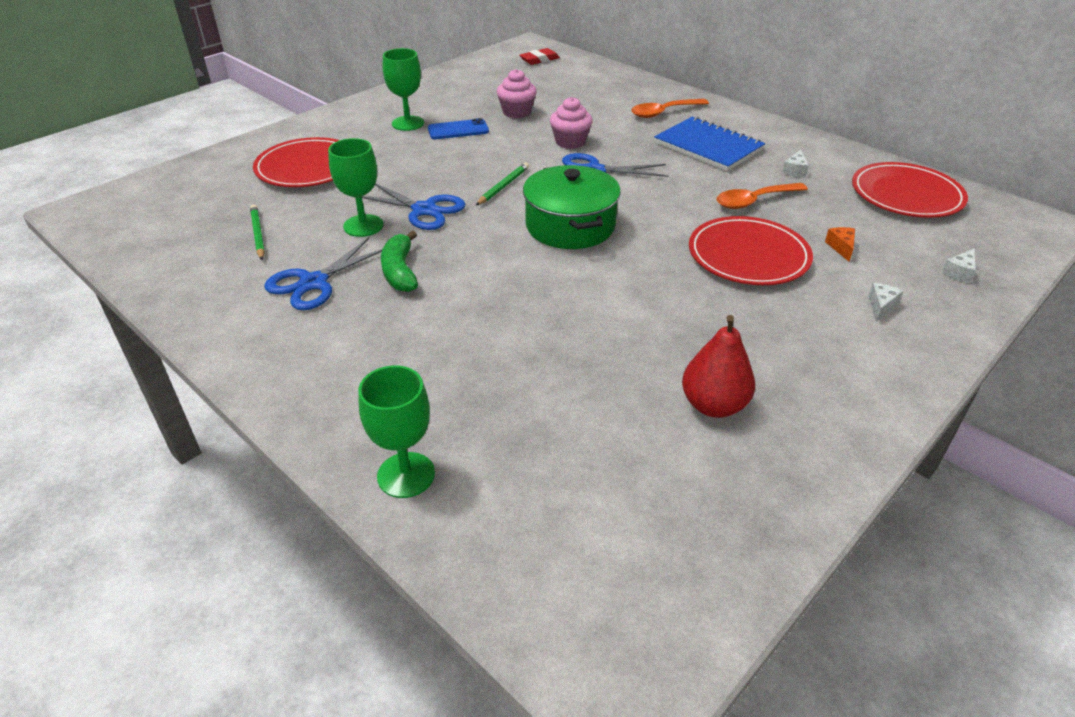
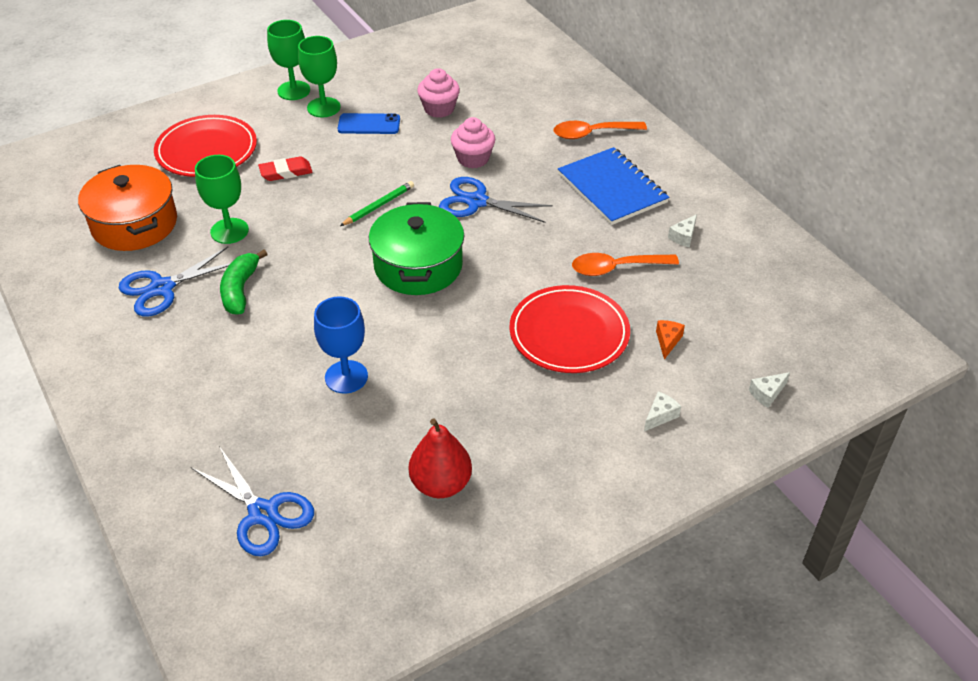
camera: 15 degrees right, 5 degrees up
(258, 234) = (134, 224): green pencil -> orange pot
(406, 475) = (162, 491): green goblet -> green goblet (293, 90)
(424, 210) = (291, 222): blue scissors -> blue scissors (263, 513)
(539, 60) = (500, 35): red eraser -> red eraser (286, 172)
(554, 327) = (346, 377): none -> blue goblet
(906, 195) = (781, 289): red plate -> none

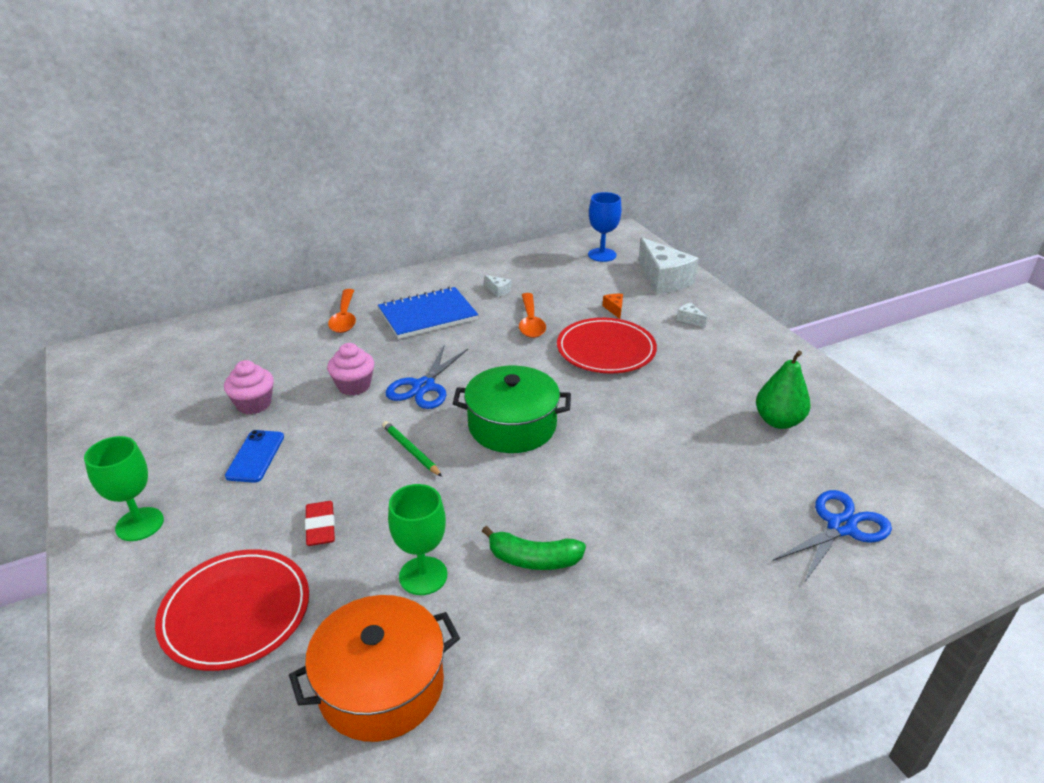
camera: 85 degrees left, 10 degrees down
(162, 288) = (522, 637): blue scissors -> none
(323, 107) = (197, 495): green goblet -> none
(346, 377) = (664, 474): blue goblet -> blue goblet (602, 255)
(441, 484) = (778, 421): red pear -> green pear
(667, 341) = (614, 309): orange cheese -> orange cheese turned 60 degrees clockwise
(767, 394) = (663, 279): white cheese -> white cheese, size x2.44

